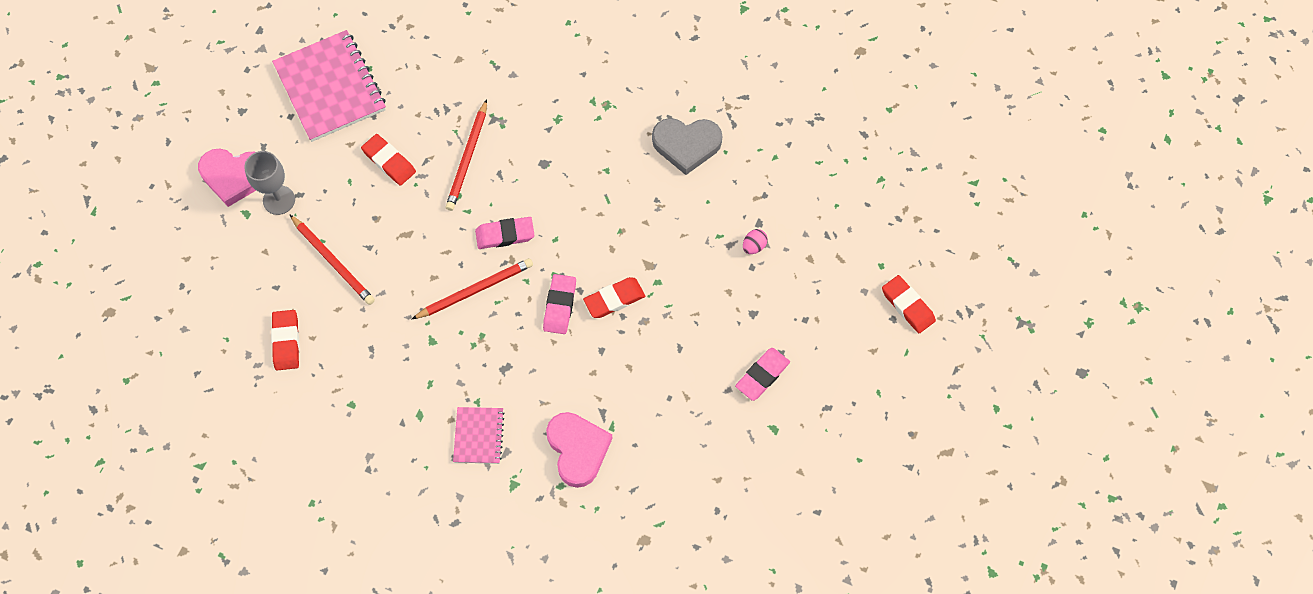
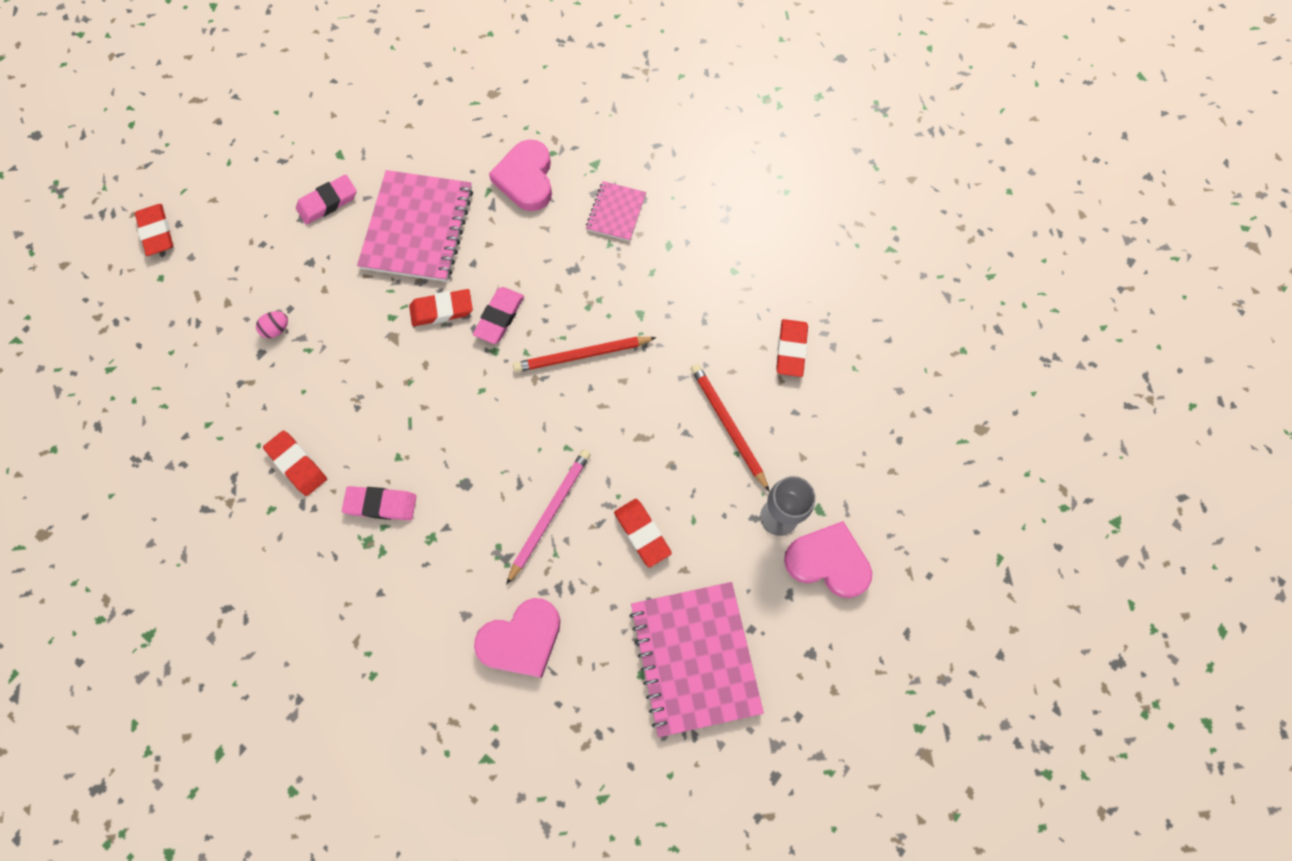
camera: 165 degrees left, 5 degrees up
(464, 69) = (522, 639): none -> pink heart
(468, 158) = (550, 514): red pencil -> pink pencil
(505, 235) = (533, 409): pink eraser -> pink eraser (381, 504)
(666, 371) = (417, 228): none -> pink notebook
(686, 145) = (297, 464): grey heart -> red eraser

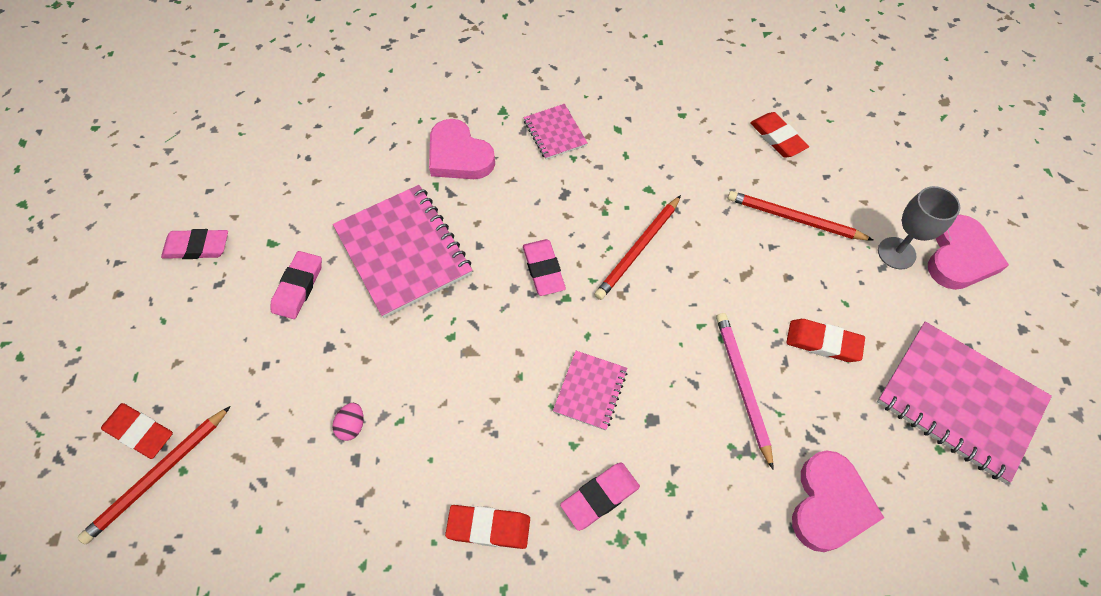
camera: 40 degrees left, 10 degrees down
(145, 270) = (158, 475): none -> red pencil
(291, 122) = (197, 247): none -> pink eraser
(442, 310) = (489, 299): red eraser -> none
(444, 430) = (590, 391): none -> pink notebook
(828, 561) = (960, 257): pink heart -> pink heart turned 135 degrees clockwise

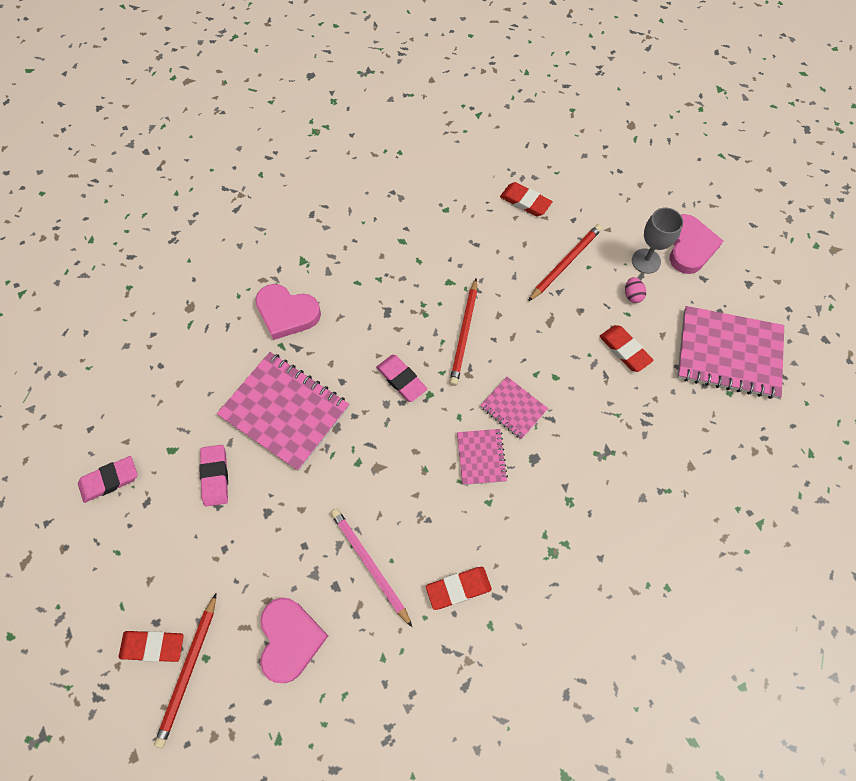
camera: 25 degrees left, 5 degrees up
(352, 426) = (319, 563): pink egg -> pink egg (632, 295)
(555, 133) = (354, 263): pink notebook -> pink notebook (513, 408)
(600, 497) = (524, 530): pink eraser -> none
(742, 386) = (584, 406): pink pencil -> pink pencil (369, 565)
(794, 219) = (565, 263): red pencil -> red pencil turned 135 degrees clockwise
(823, 342) = (624, 350): red eraser -> red eraser turned 60 degrees clockwise
(829, 504) = (676, 463): pink heart -> pink heart (290, 639)

